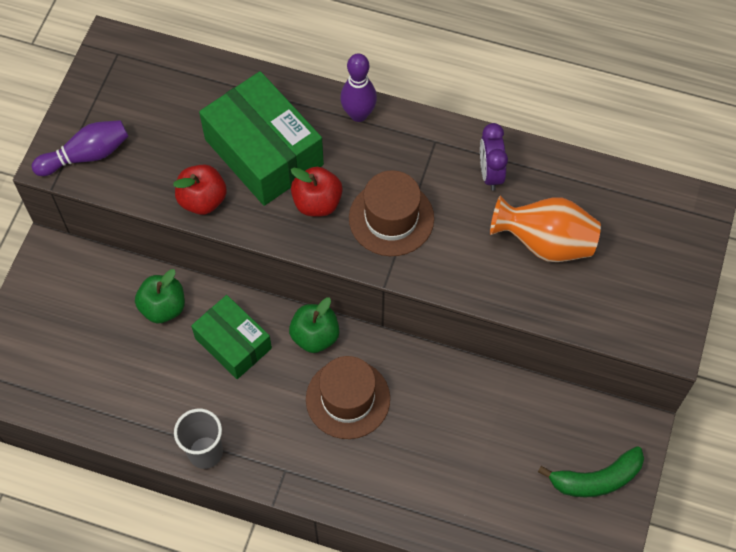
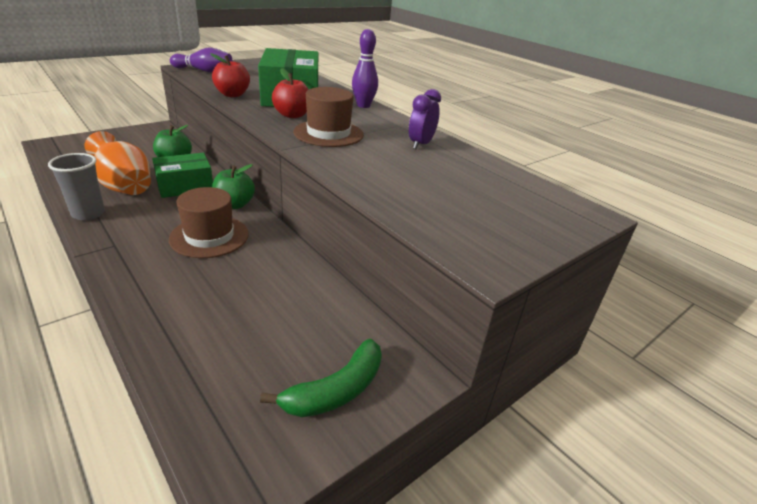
camera: 30 degrees right, 30 degrees down
(233, 343) = (185, 186): green box -> green box turned 75 degrees clockwise
(545, 243) = (426, 178): orange vase -> orange vase (125, 187)
(596, 479) = (336, 390): green banana -> green banana turned 60 degrees counterclockwise

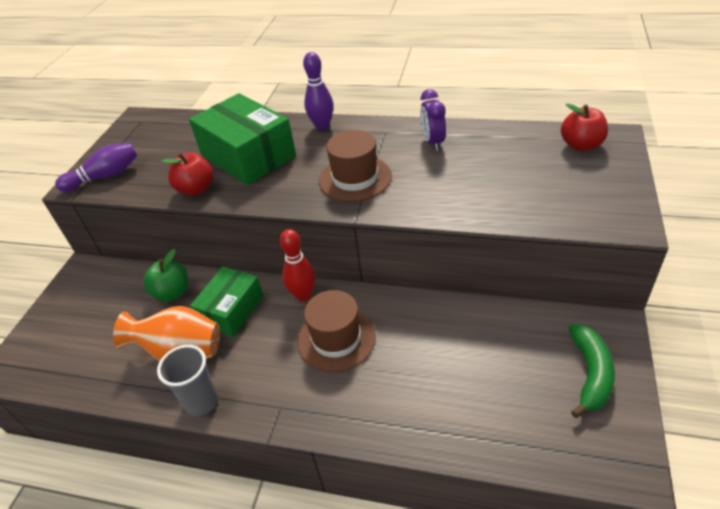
camera: 30 degrees left, 10 degrees up
(234, 204) = (303, 295): green apple -> red bowling pin
(292, 115) = (292, 178): red apple -> red apple (581, 145)

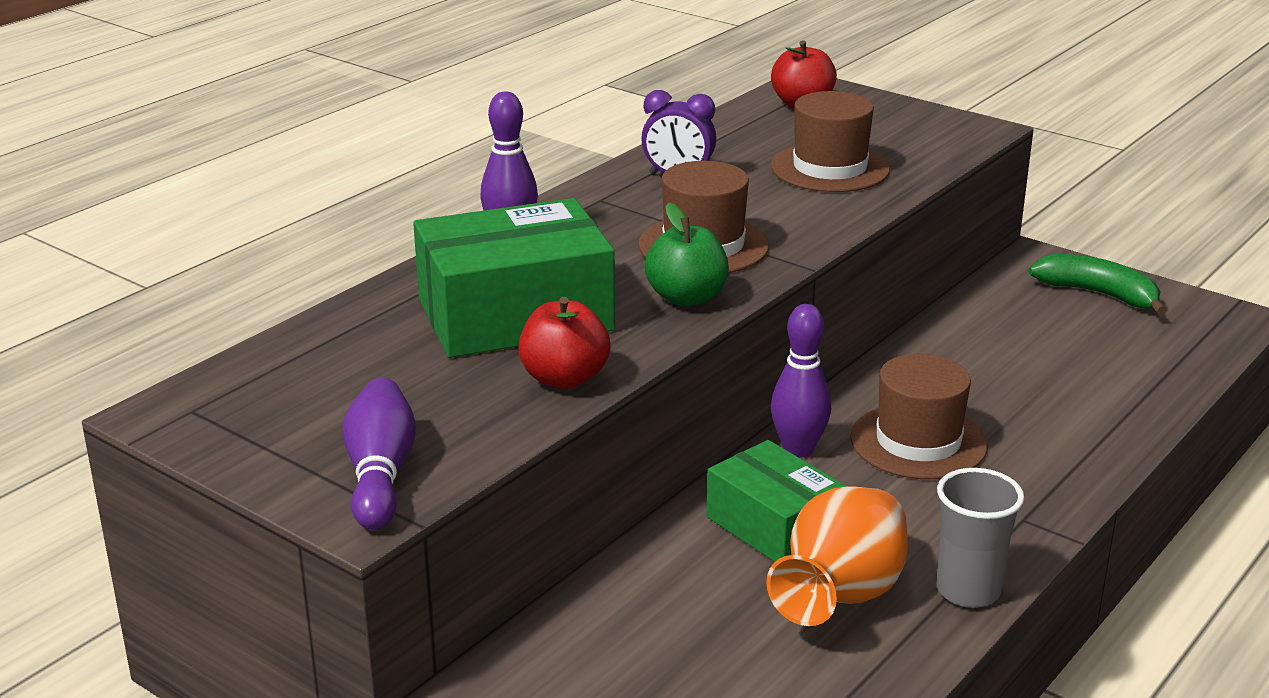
camera: 70 degrees left, 15 degrees down
(172, 293) = (666, 586): green apple -> green apple (686, 298)
(303, 295) = (798, 449): red bowling pin -> purple bowling pin
(495, 185) = (830, 168): none -> brown hat

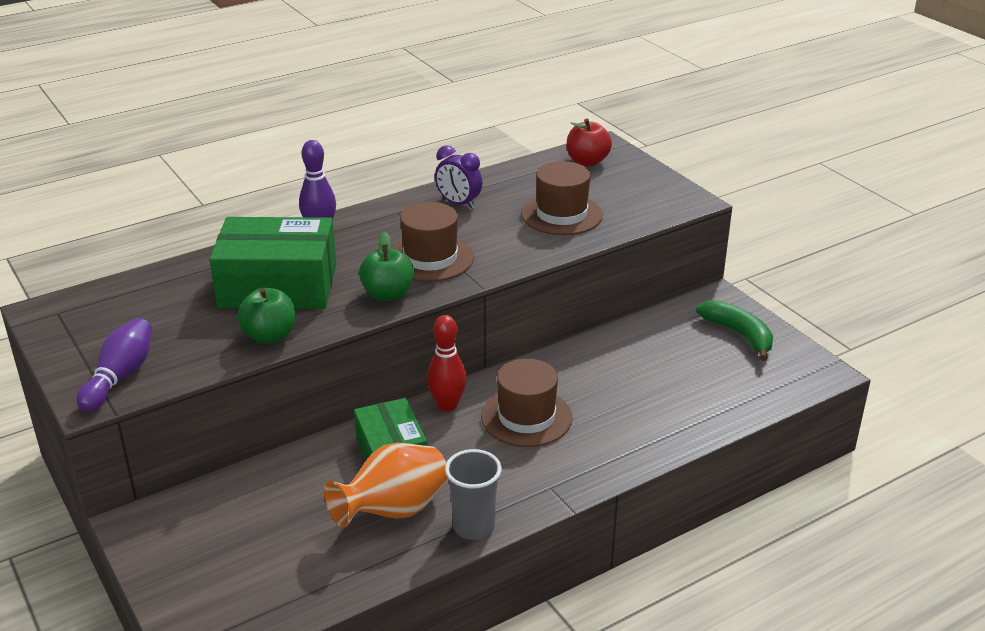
camera: 20 degrees right, 5 degrees up
(564, 378) = (269, 336): red apple -> green apple
(798, 449) = (447, 405): purple bowling pin -> red bowling pin

